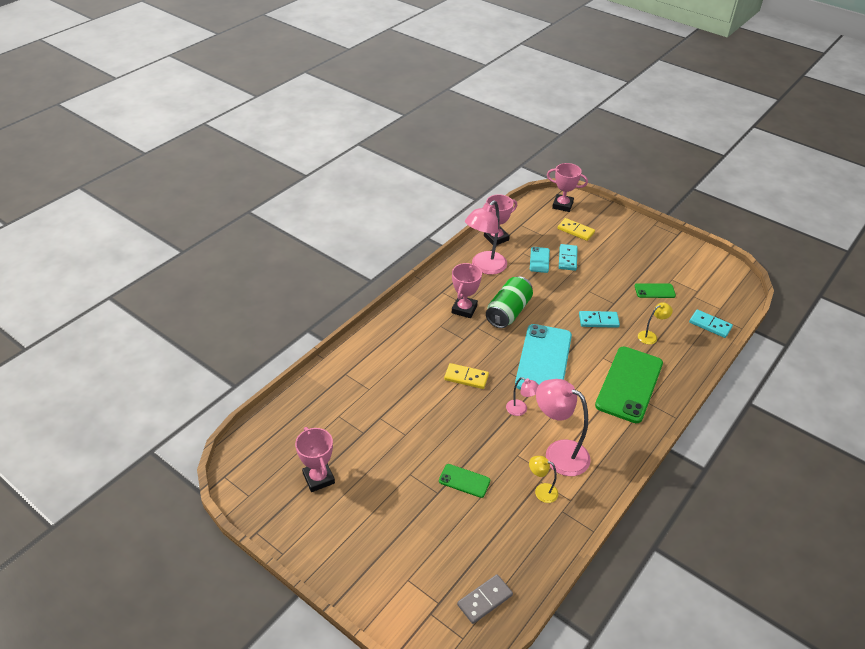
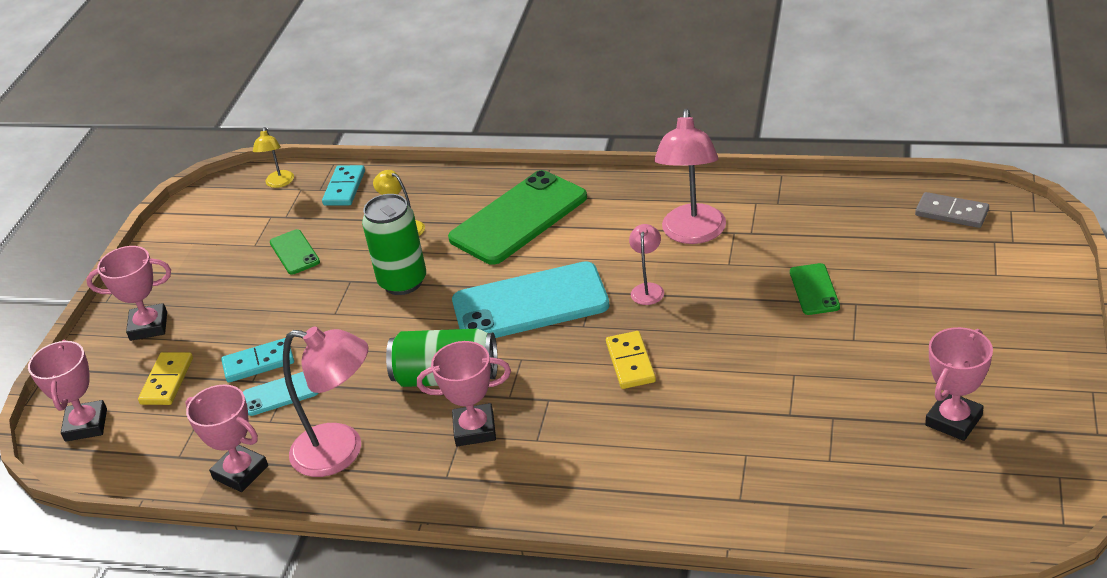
camera: 110 degrees left, 5 degrees down
(541, 491) = (765, 226): yellow lamp -> yellow lamp (279, 183)
(598, 320) = (403, 282): turquoise domino -> green can
(623, 233) = (148, 326): none -> pink trophy
(629, 384) = (519, 218): green phone -> green phone turned 45 degrees counterclockwise

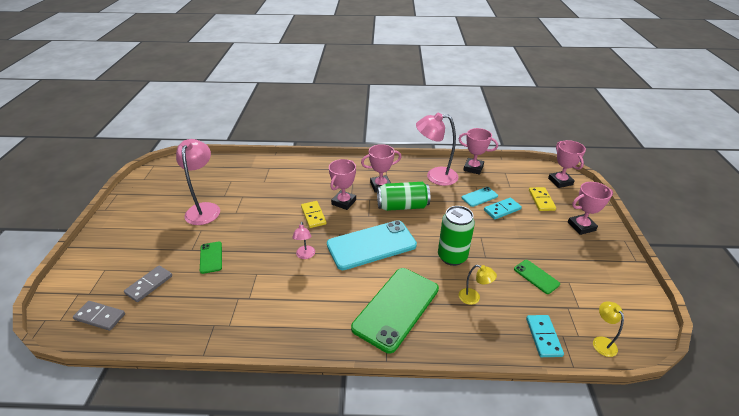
camera: 165 degrees right, 0 degrees up
(693, 234) = (276, 296): pink lamp -> pink lamp (204, 209)
(901, 251) = (149, 285): none -> grey domino
(954, 420) = (173, 196): pink trophy -> pink trophy (344, 202)

